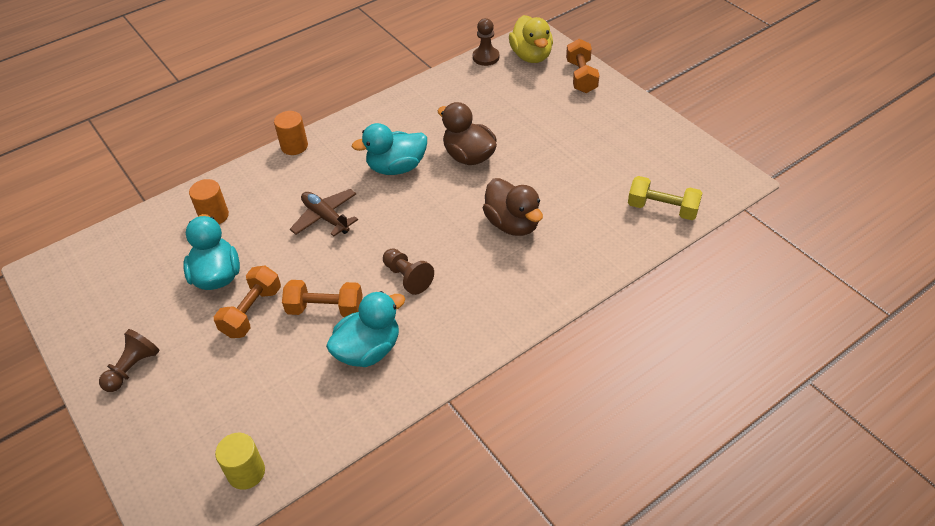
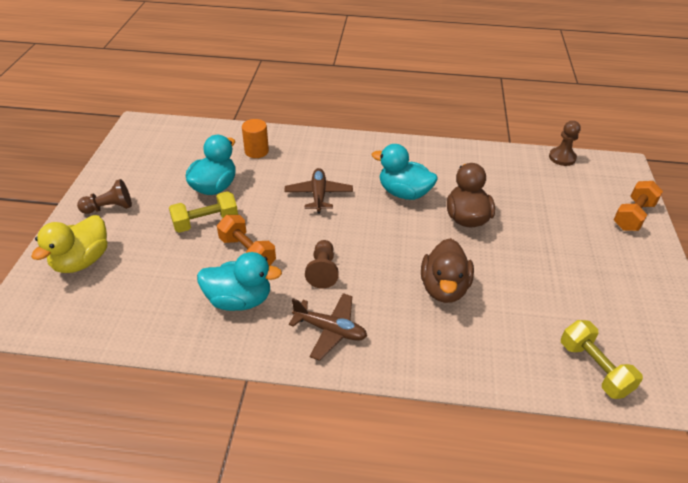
camera: 40 degrees right, 5 degrees down
(246, 472) = (80, 318): yellow cylinder -> none
(252, 312) = (206, 222): orange dumbbell -> yellow dumbbell
(294, 146) = (353, 139): orange cylinder -> none
(468, 317) = (330, 330): none -> brown plane
(531, 56) = (603, 177): yellow duck -> yellow duck (82, 261)

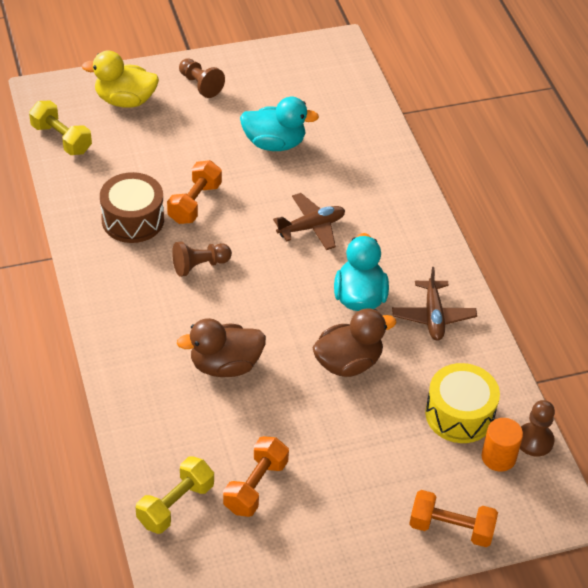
camera: 65 degrees right, 5 degrees up
(206, 222) = (219, 158): yellow dumbbell -> yellow dumbbell (61, 139)
(239, 300) = (133, 220): turquoise duck -> brown drum
(256, 151) = (355, 152): orange cylinder -> orange cylinder (498, 457)
(330, 330) = (128, 293): brown plane -> brown plane (433, 316)
(532, 181) = (459, 414): none -> yellow drum
(580, 308) = (255, 486): none -> orange dumbbell

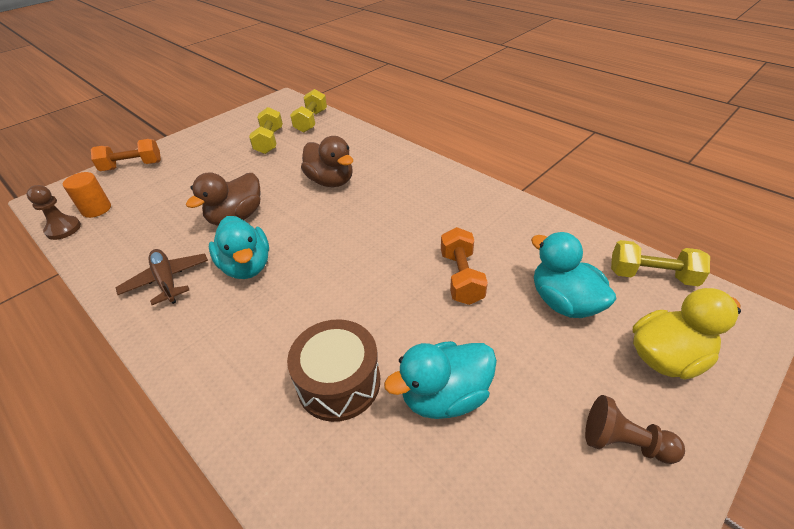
camera: 155 degrees right, 5 degrees down
(133, 220) = (496, 238): brown drum -> brown drum (339, 382)
(143, 153) = (564, 302): none -> turquoise duck
(199, 265) = (405, 230): brown pawn -> none
(225, 365) = (331, 181): brown duck -> brown duck turned 90 degrees clockwise
(255, 486) = (269, 141): orange dumbbell -> yellow dumbbell
(311, 227) = (329, 309): brown plane -> none
(459, 414) = (131, 221): yellow drum -> none

